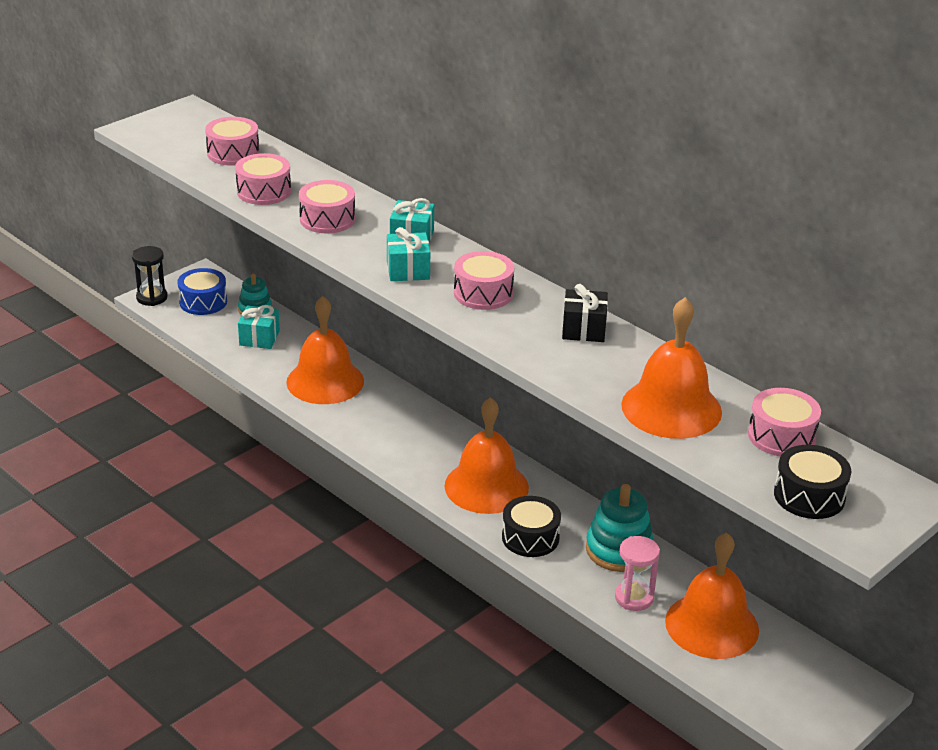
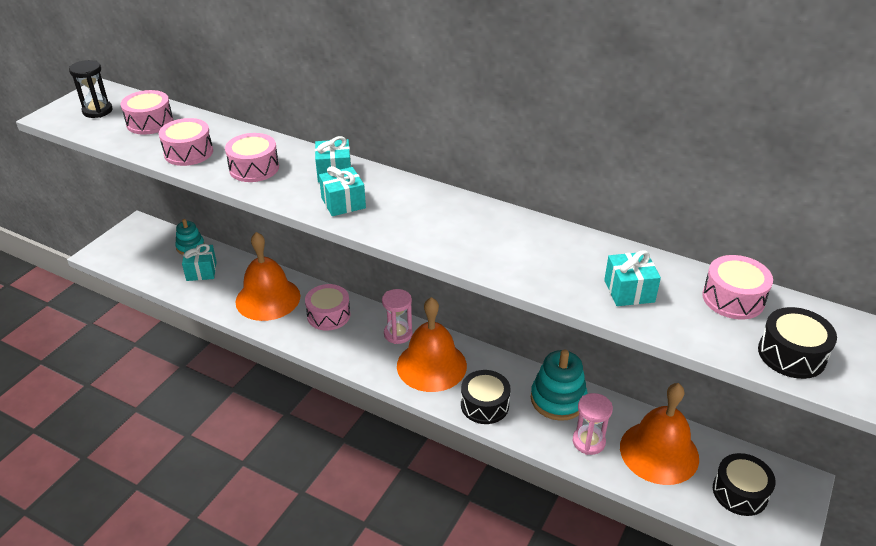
camera: 15 degrees left, 5 degrees up
(152, 298) = (100, 253): black hourglass -> black hourglass (97, 111)
(203, 302) = (145, 248): blue drum -> none
(461, 447) = (398, 334): none -> pink hourglass
(483, 293) = (417, 212): pink drum -> pink drum (328, 315)
(583, 329) = (517, 230): black gift -> none
(671, 408) = (629, 291): orange bell -> turquoise gift
(786, 683) = (740, 492): none -> black drum

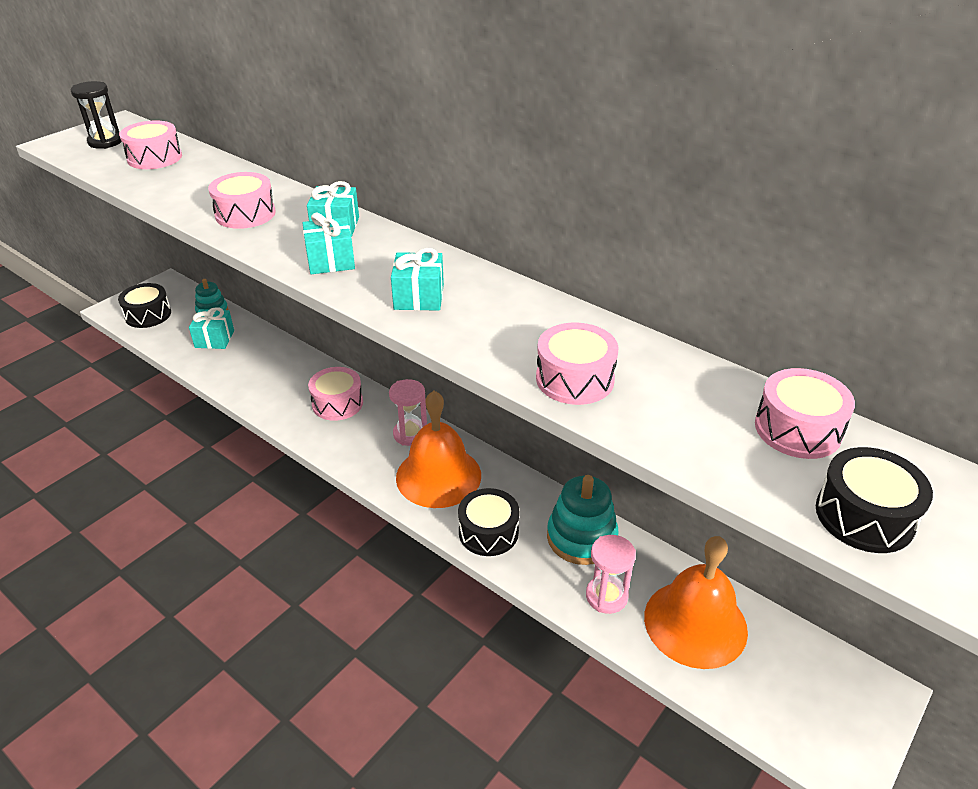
camera: 10 degrees right, 0 degrees up
(188, 152) = (180, 191): pink drum -> pink drum (575, 379)
(268, 298) = (276, 377): orange bell -> none
(629, 291) = (654, 403): turquoise gift -> turquoise gift (419, 297)
(740, 492) = (793, 694): black drum -> black drum (148, 315)

